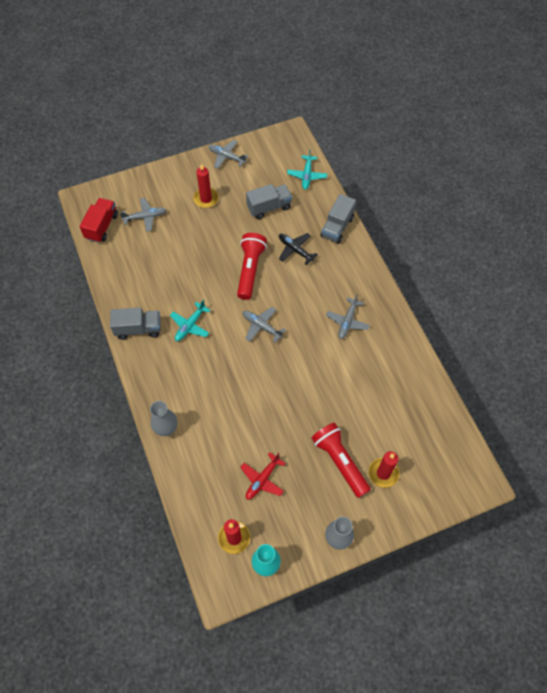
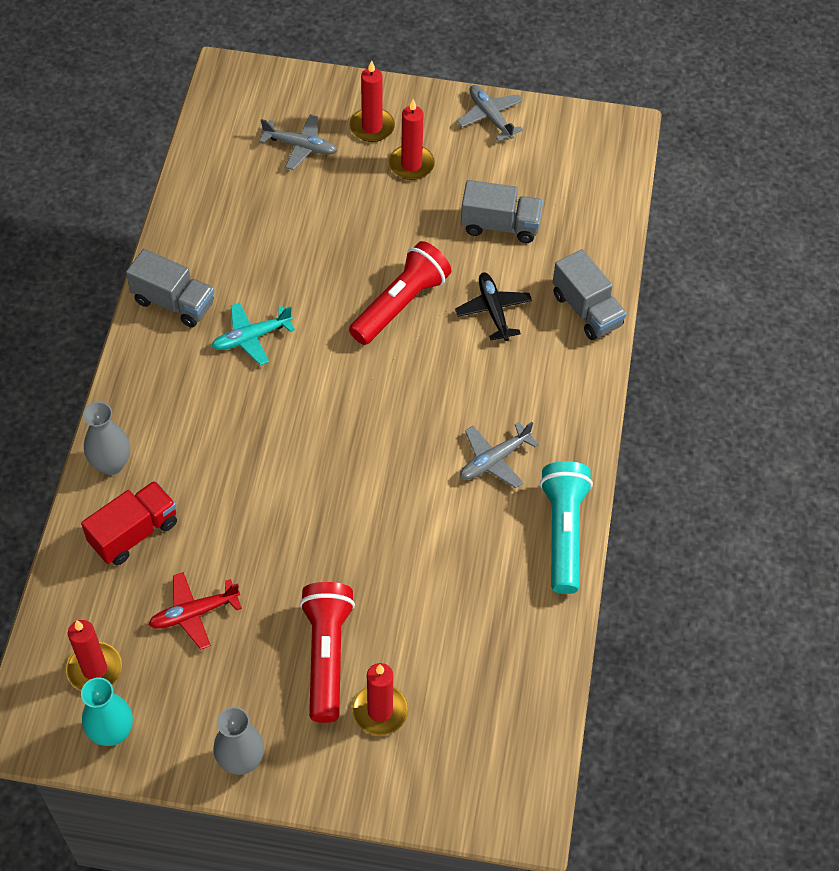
camera: 30 degrees right, 5 degrees down
(102, 226) = (227, 128): red truck -> red truck (134, 533)
(173, 190) = (372, 127): none -> red candle
(261, 326) = (356, 395): grey plane -> none
(307, 175) = (597, 207): turquoise plane -> none
(337, 227) = (587, 310): grey truck -> grey truck turned 90 degrees counterclockwise
(402, 338) = (563, 533): none -> turquoise flashlight

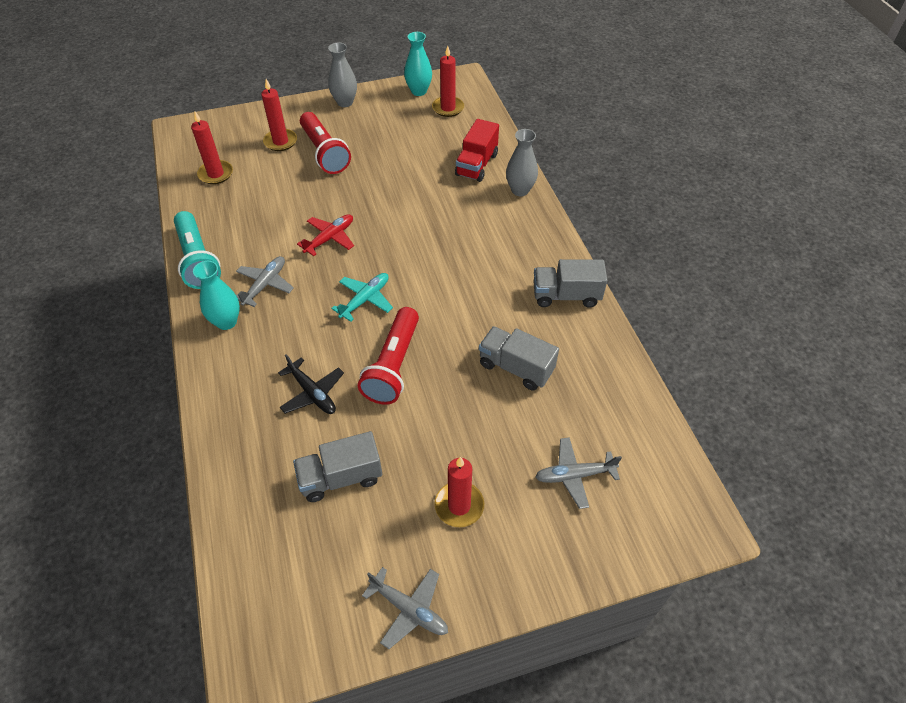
camera: 155 degrees right, 5 degrees down
(194, 613) = (413, 144): red plane -> red plane (330, 238)
(251, 337) = (491, 295): turquoise plane -> turquoise plane (365, 299)
(372, 127) = (523, 532): red candle -> red candle (216, 174)
(554, 429) = (226, 322): none -> turquoise vase
(587, 310) = (228, 428): grey truck -> grey truck (516, 367)

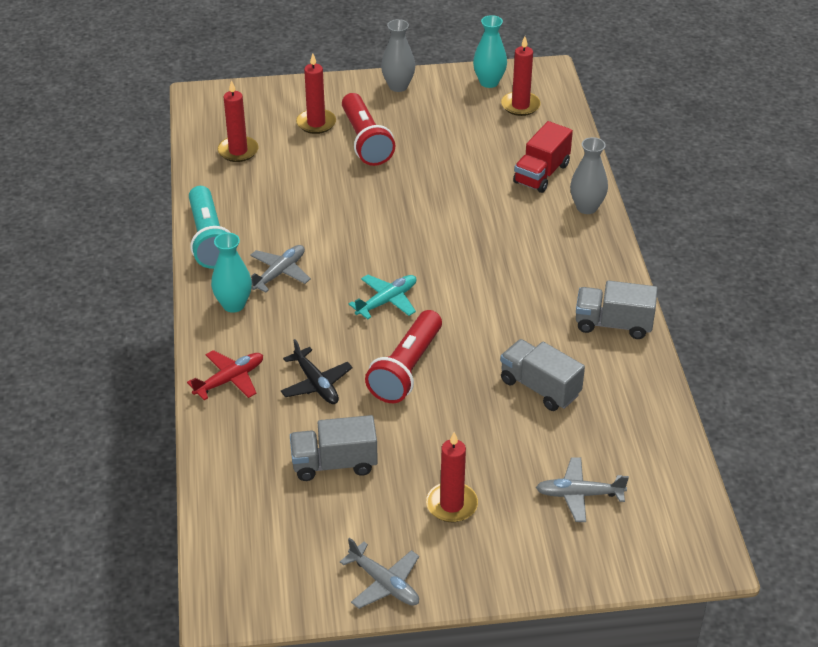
camera: 10 degrees right, 10 degrees down
(330, 238) = (358, 234): red plane -> red plane (230, 380)

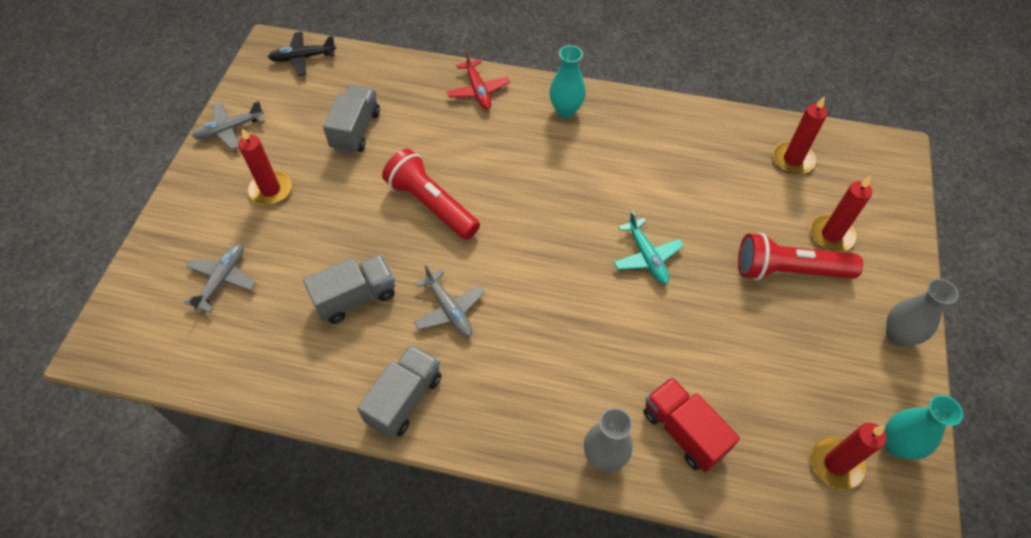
camera: 110 degrees right, 15 degrees up
(209, 239) = (660, 112): turquoise flashlight -> none
(280, 273) = (595, 149): grey plane -> grey plane (449, 310)
(316, 384) = (446, 141): black plane -> black plane (302, 58)
(387, 301) = (525, 216): turquoise plane -> turquoise plane (647, 257)

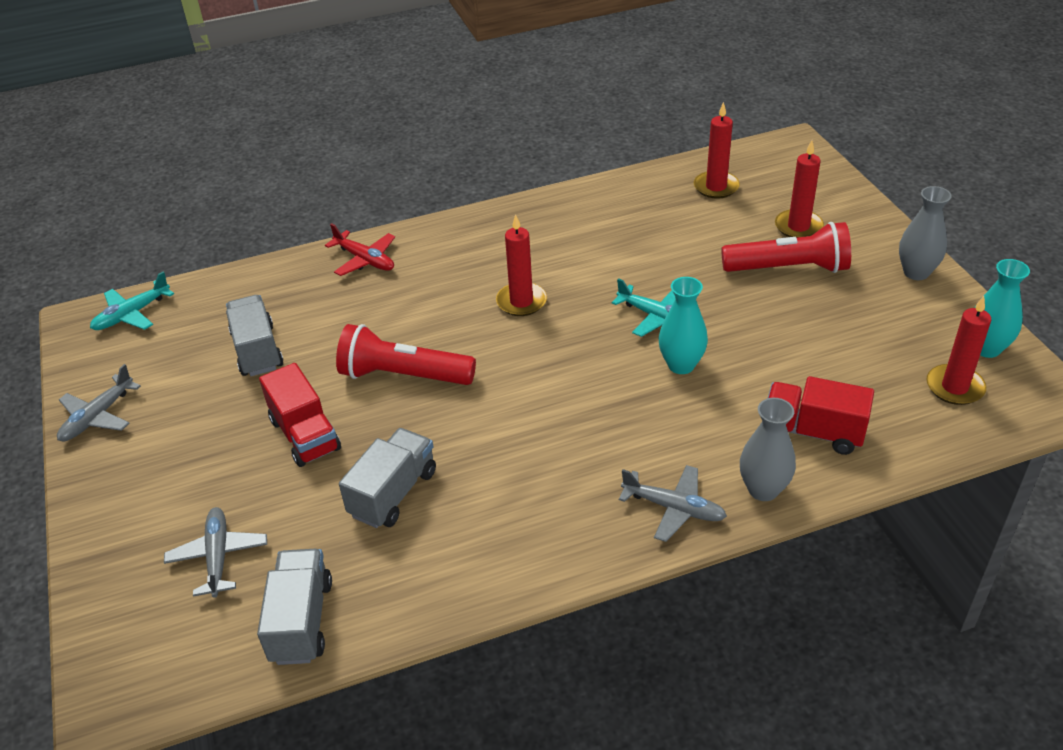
camera: 30 degrees left, 15 degrees down
(270, 190) = (202, 447): red candle -> red candle (521, 302)
(302, 58) = (132, 314): black plane -> turquoise plane
(336, 217) = (305, 435): none -> red truck
(404, 399) = (528, 551): grey truck -> grey truck (301, 621)
(449, 310) = (504, 452): grey plane -> grey plane (674, 508)
(566, 110) = (472, 238): turquoise vase -> turquoise vase (681, 365)
(789, 270) = (788, 268): red flashlight -> red flashlight turned 150 degrees counterclockwise

